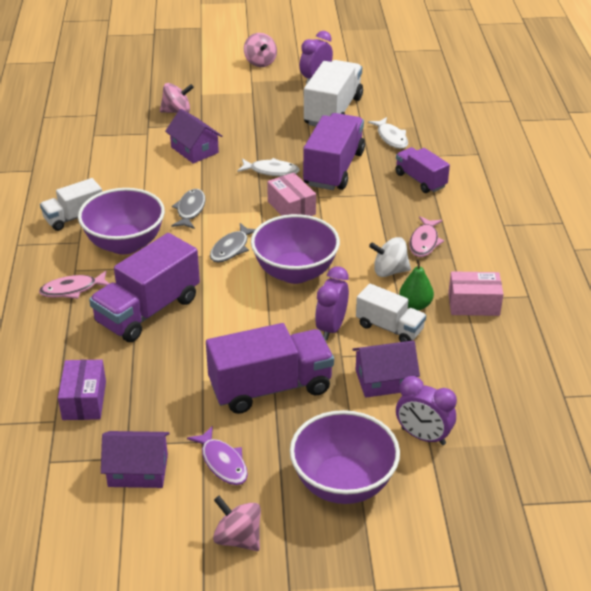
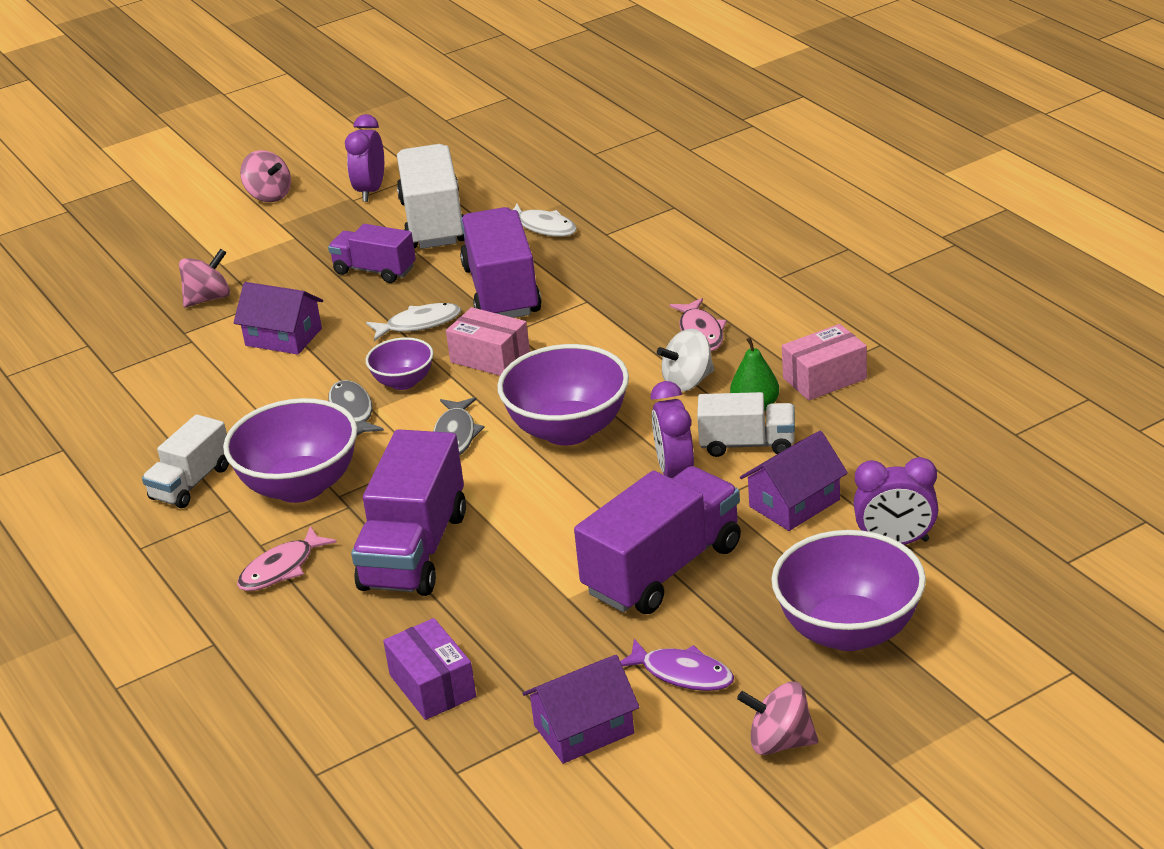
camera: 25 degrees left, 5 degrees down
(232, 203) = (403, 382): none -> purple bowl
(420, 180) = (629, 264): purple truck -> purple truck (375, 270)

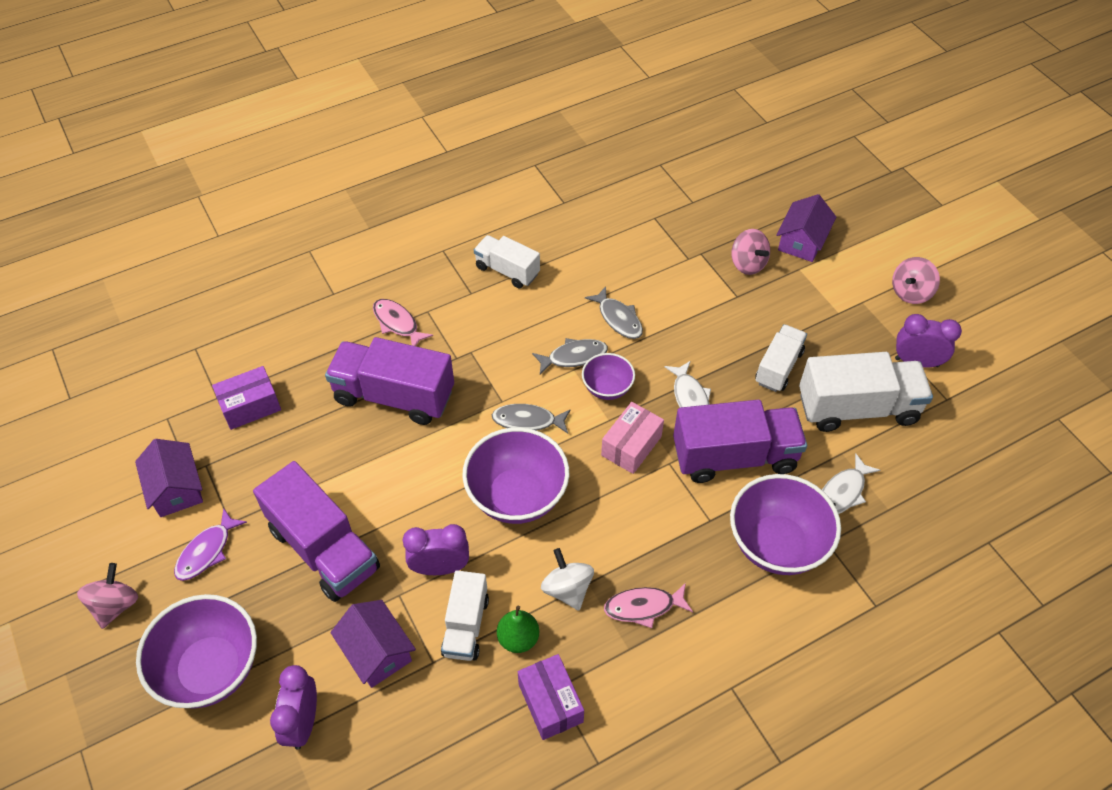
camera: 90 degrees right, 20 degrees up
(283, 337) = (684, 312): purple house -> purple house (802, 241)
(290, 384) = (618, 318): none -> grey fish
(300, 486) = (487, 330): purple bowl -> purple bowl (777, 544)
(375, 270) = (778, 367): purple truck -> white truck
(824, 378) = (550, 703): pink box -> purple box

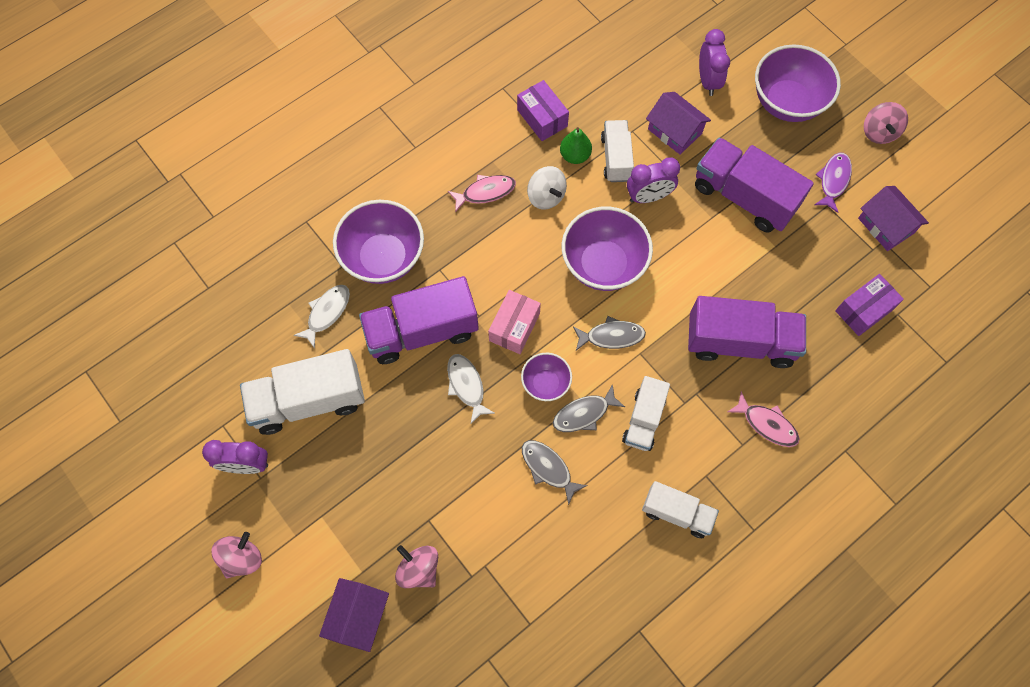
camera: 170 degrees right, 15 degrees up
(778, 367) = (383, 435): white truck -> white truck (643, 419)

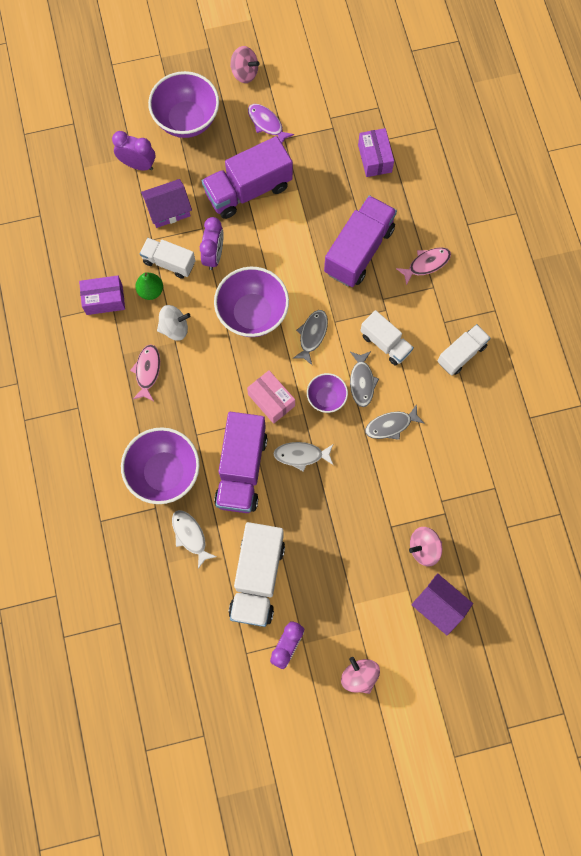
camera: 65 degrees left, 5 degrees up
(886, 225) = (319, 109): purple house -> none

